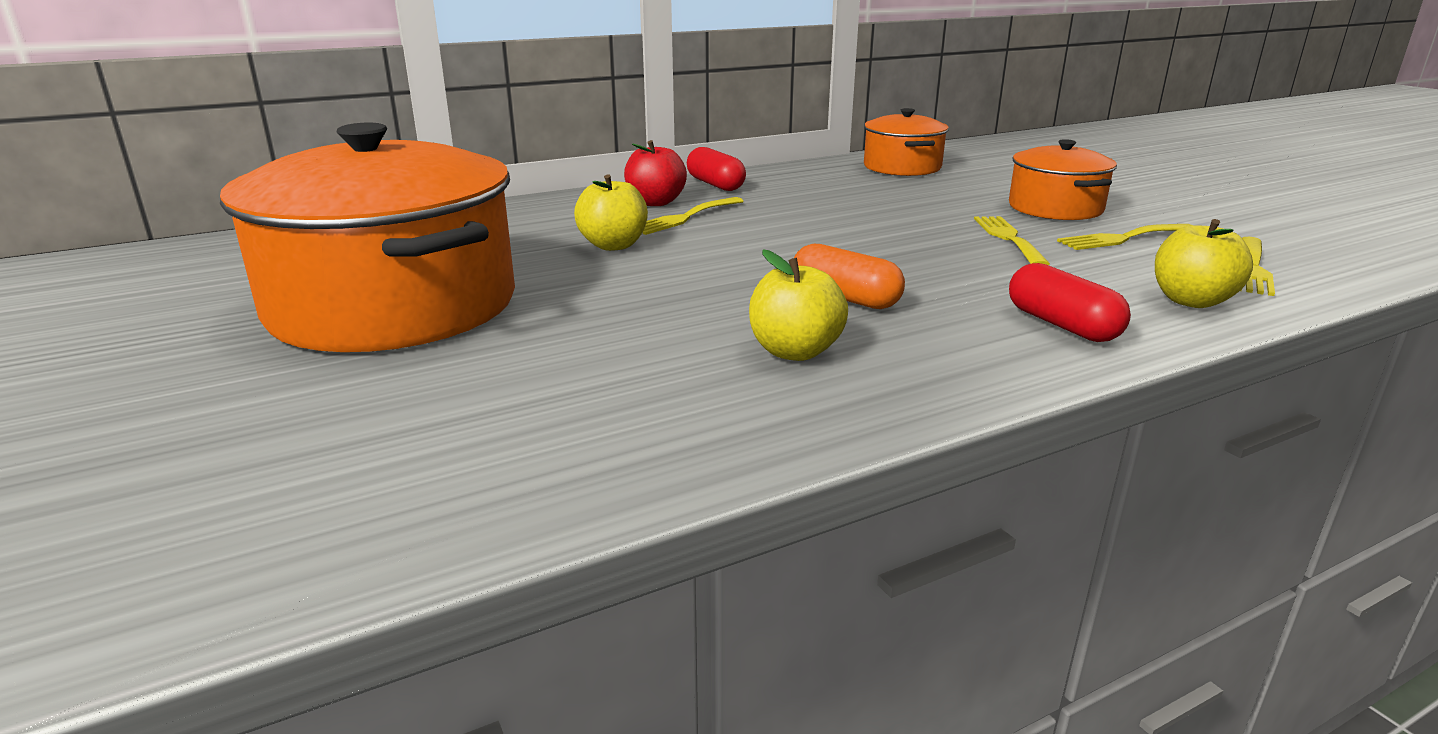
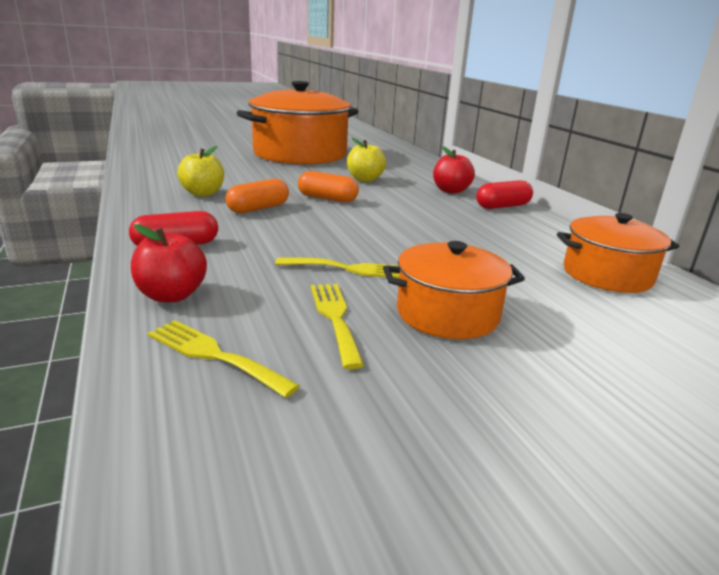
camera: 95 degrees right, 0 degrees up
(684, 218) = (416, 194): yellow fork -> none
(751, 261) = (327, 198): none -> orange capsule
(1191, 301) = (172, 295): yellow apple -> red apple

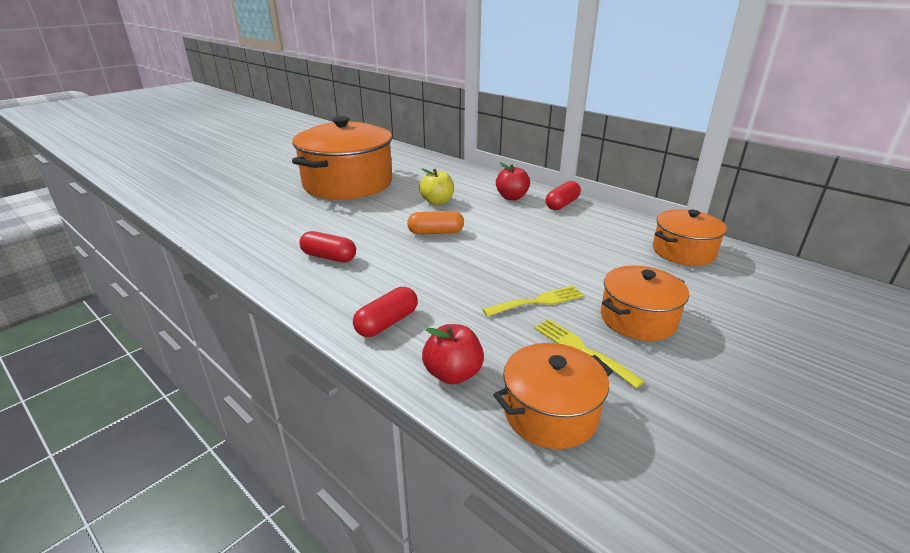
camera: 25 degrees left, 5 degrees up
(203, 193) = (329, 257): yellow apple -> red capsule
(214, 355) = (550, 413): yellow fork -> orange pot
(258, 208) = (397, 260): orange capsule -> none

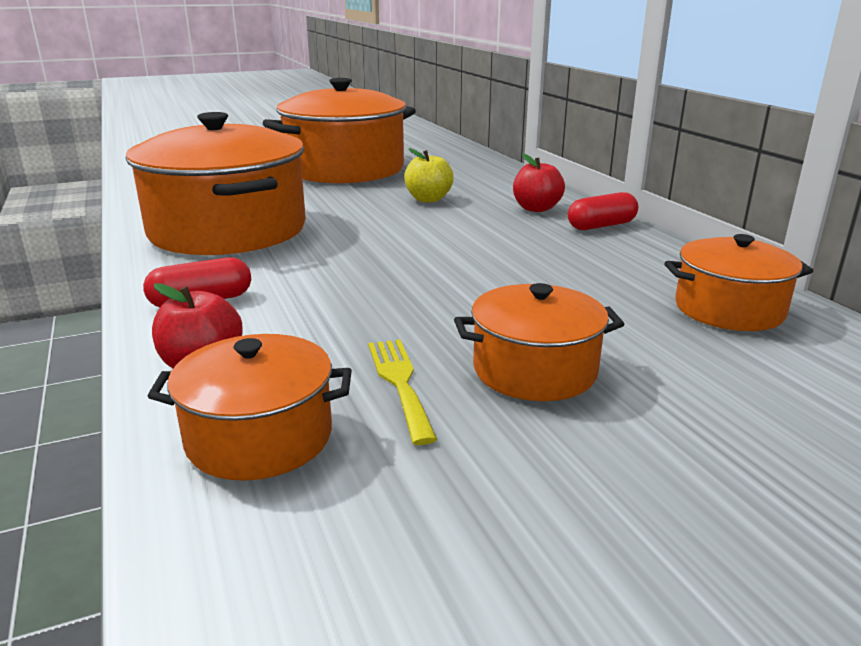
camera: 25 degrees right, 5 degrees down
(329, 257) = (228, 230): red capsule -> orange pot
(436, 232) = (382, 228): orange capsule -> none
(538, 301) = (415, 319): yellow fork -> none

